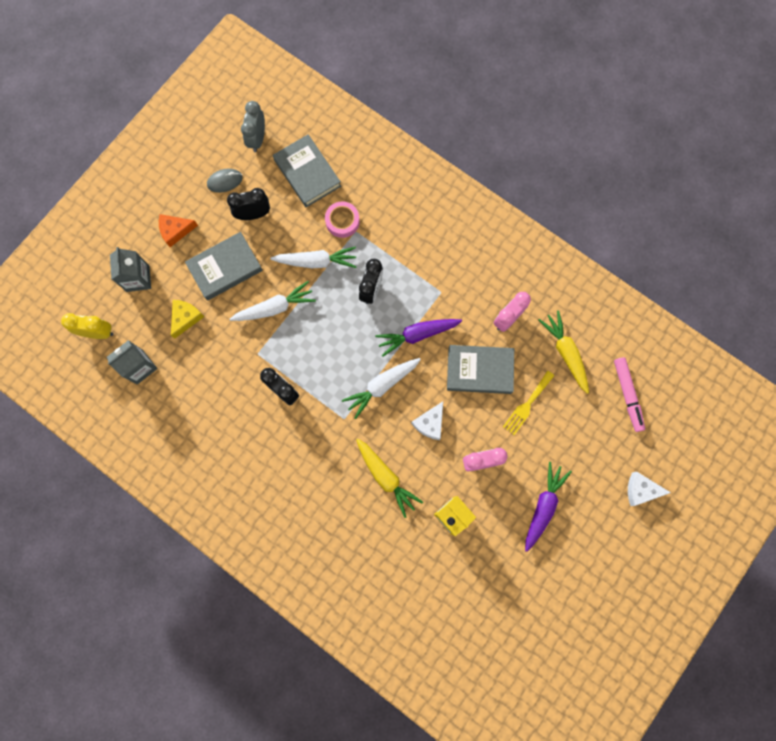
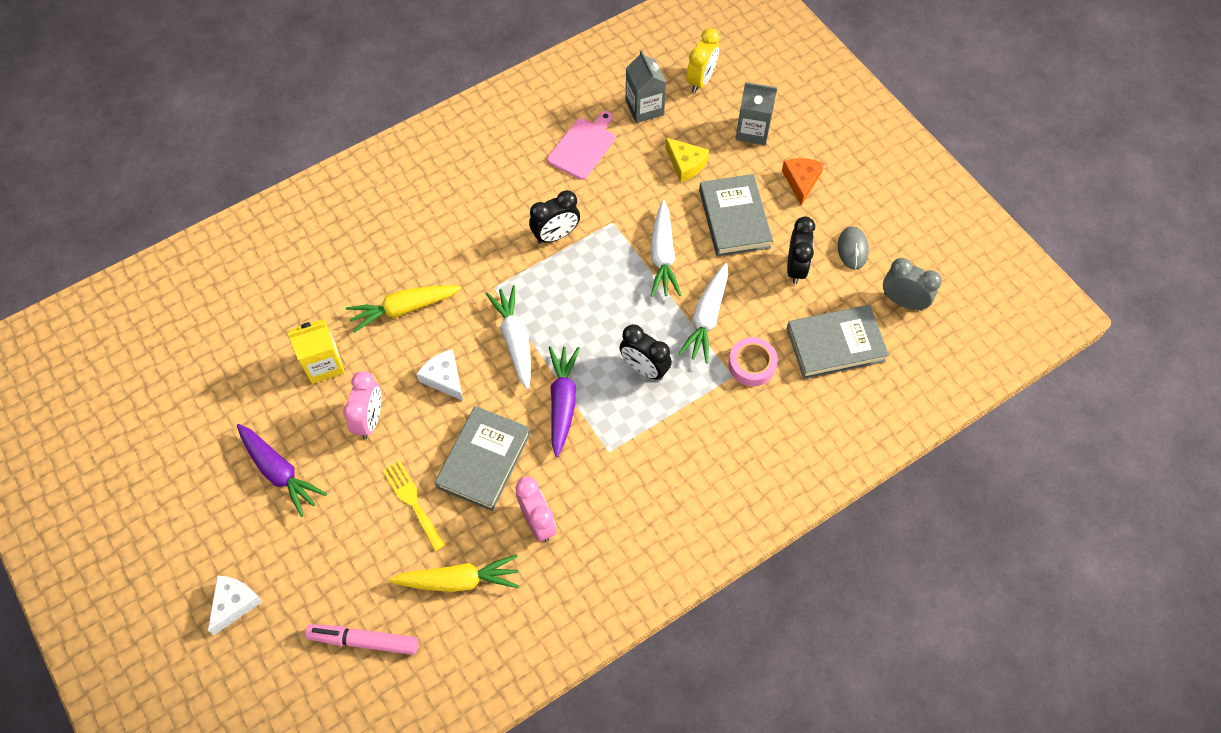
camera: 110 degrees right, 15 degrees down
(193, 401) = (583, 146): none -> pink cutting board

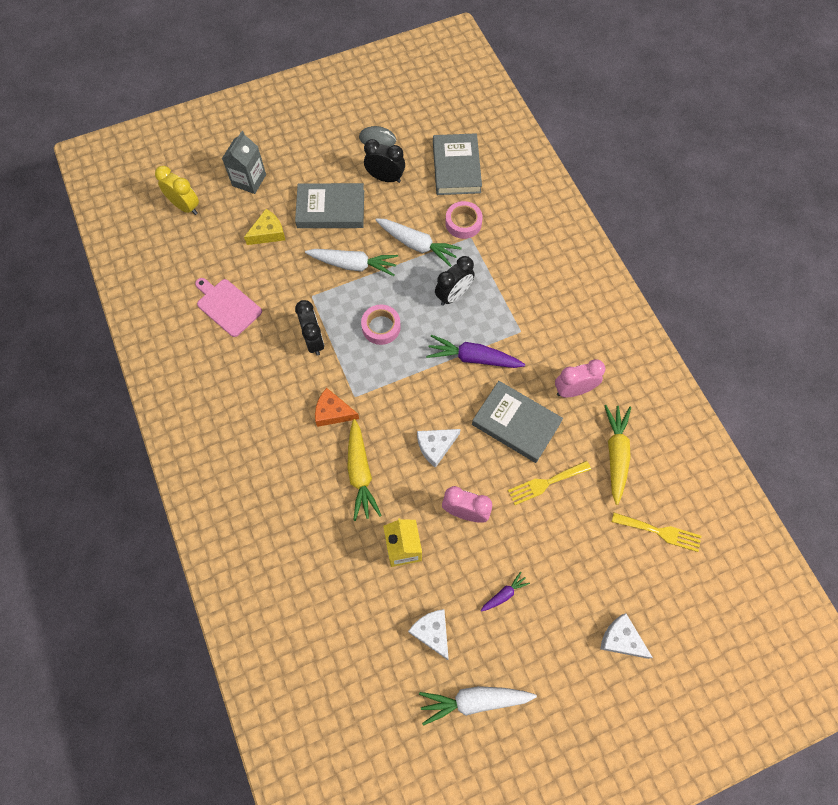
camera: 80 degrees left, 5 degrees up
(236, 406) = (432, 632): none -> white cheese
(280, 472) = (504, 594): purple carrot -> purple carrot, size x0.51
(364, 641) = (660, 532): pink marker -> yellow fork
(515, 339) = (409, 386): white carrot -> white carrot (474, 701)
(585, 298) = (381, 327): none -> pink tape
(644, 108) = (201, 253): grey carton -> none
(801, 181) = (307, 158): orange cheese -> orange cheese (333, 412)
(903, 301) = (429, 119): grey clock -> none

